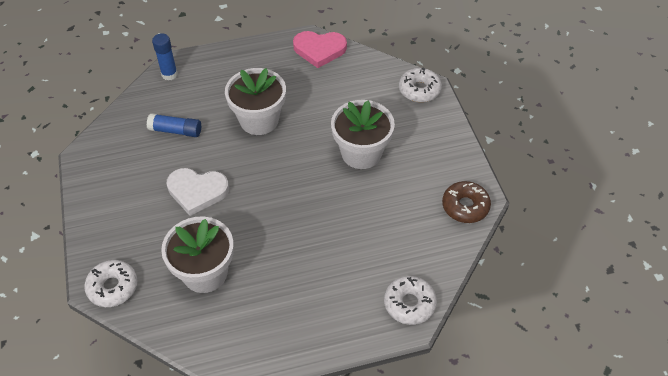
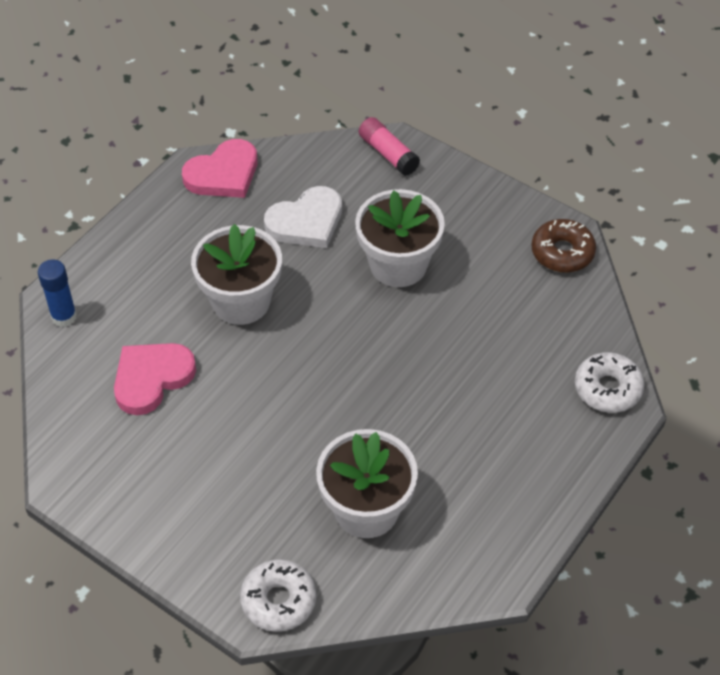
camera: 40 degrees left, 0 degrees up
(176, 131) = (151, 378): blue glue stick -> pink heart
(197, 191) = (258, 429): white heart -> white heart (306, 222)
(419, 90) = (388, 154): white donut -> pink glue stick

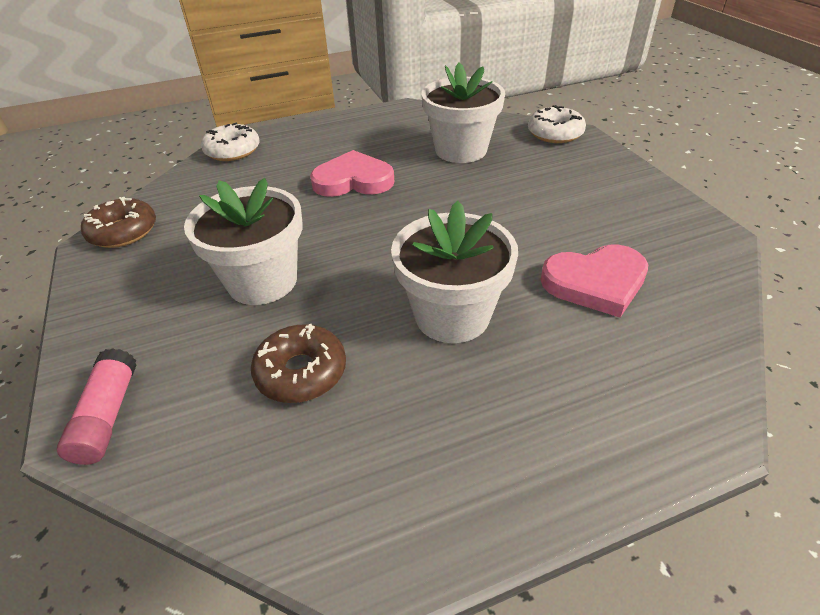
camera: 145 degrees left, 10 degrees down
(64, 317) = (695, 393): blue glue stick -> none
(223, 174) = (342, 516): pink heart -> pink heart (353, 180)
(306, 222) = (301, 372): white heart -> brown donut

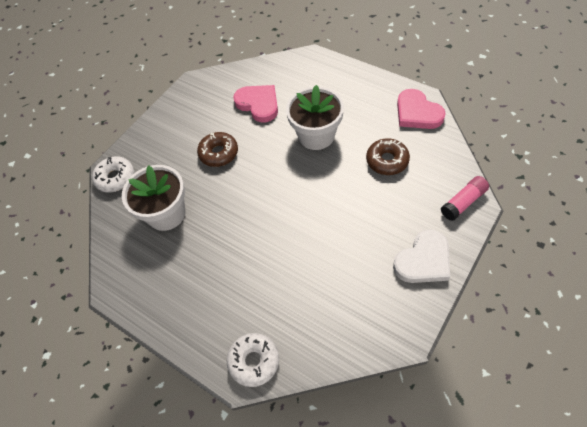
camera: 120 degrees left, 15 degrees up
(122, 305) = (423, 260): none -> white heart
(123, 232) = (385, 328): brown donut -> brown donut (219, 153)
(262, 281) = (357, 216): white flower pot -> none
(353, 180) = (241, 246): pink heart -> pink heart (417, 113)

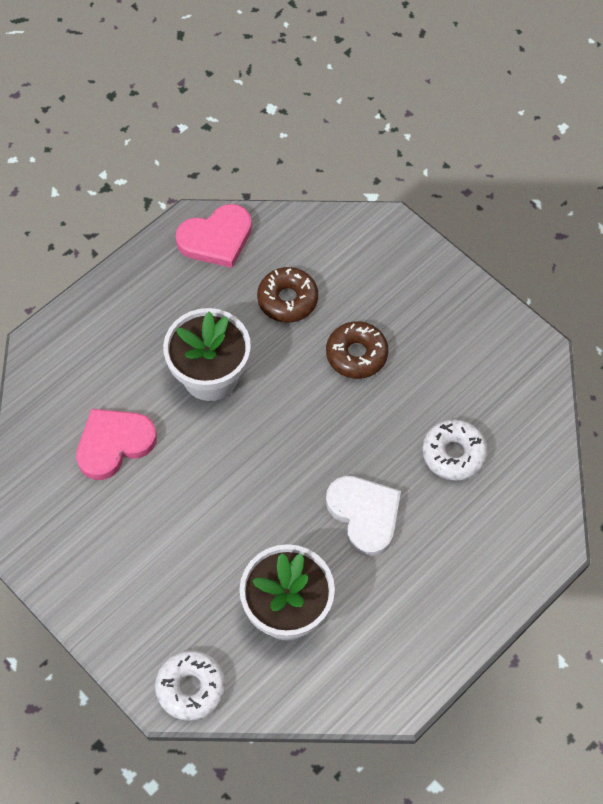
camera: 85 degrees left, 5 degrees up
(219, 153) = (195, 519): brown donut -> brown donut (356, 354)
(254, 361) = (540, 524): white donut -> white donut (453, 454)
(423, 260) = (450, 305): white heart -> white heart (364, 515)
(463, 202) = (380, 236): pink glue stick -> none

